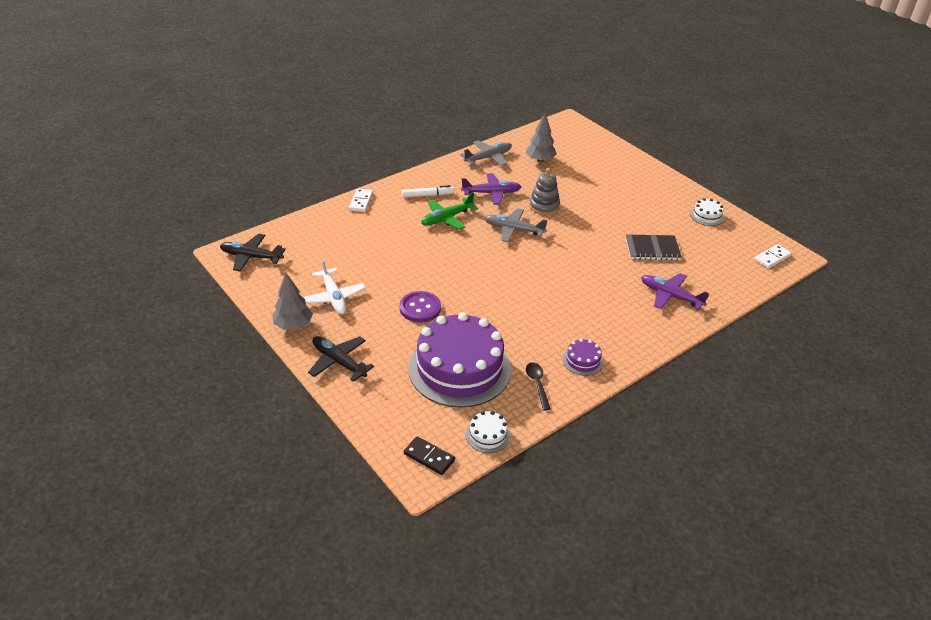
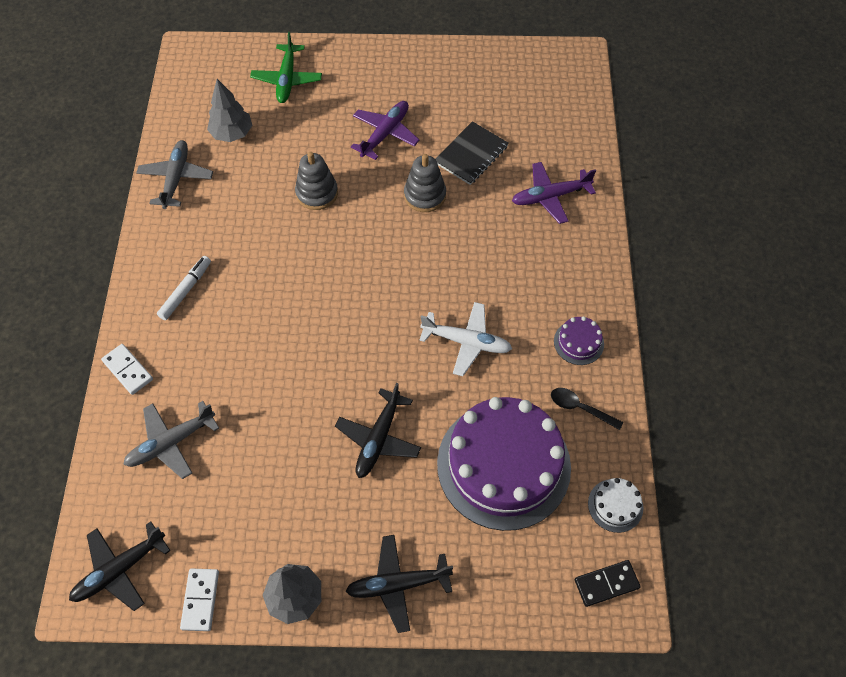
camera: 50 degrees left, 20 degrees up
(334, 297) = (282, 518): white plane -> white plane (466, 342)
(420, 308) = (379, 438): purple button -> black plane
(447, 218) = (248, 301): green plane -> green plane (287, 79)
(491, 193) = (245, 225): purple plane -> purple plane (385, 134)
(514, 230) = (330, 252): grey plane -> grey plane (171, 442)
(598, 245) = (425, 195): none -> grey stacking toy
(707, 216) = (463, 70): white cake -> none
(772, 258) = (567, 73): white domino -> white domino (200, 600)

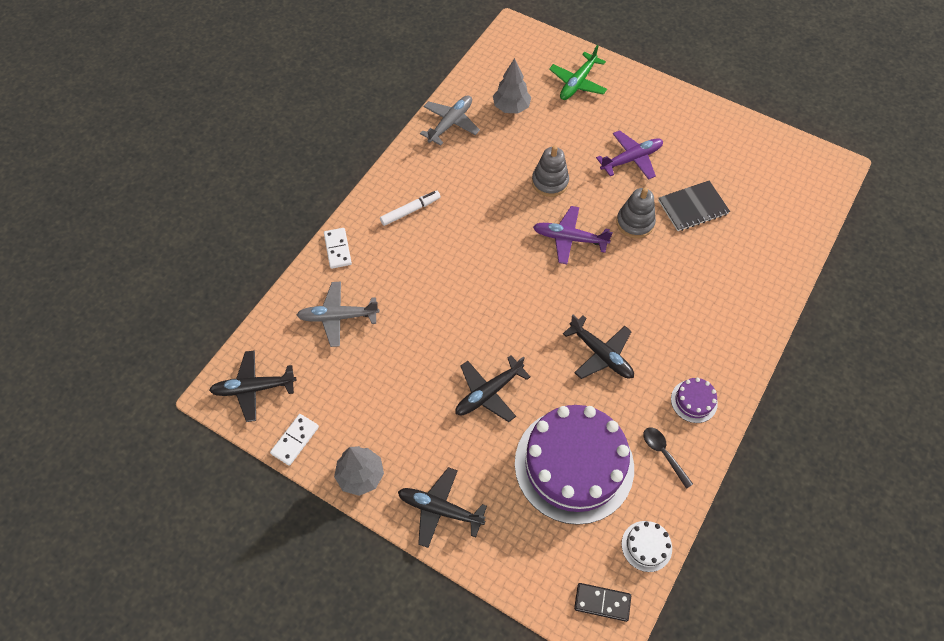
camera: 30 degrees right, 0 degrees up
(466, 342) = (600, 354): white plane -> black plane
(550, 196) = (741, 272): purple plane -> purple plane (570, 239)

